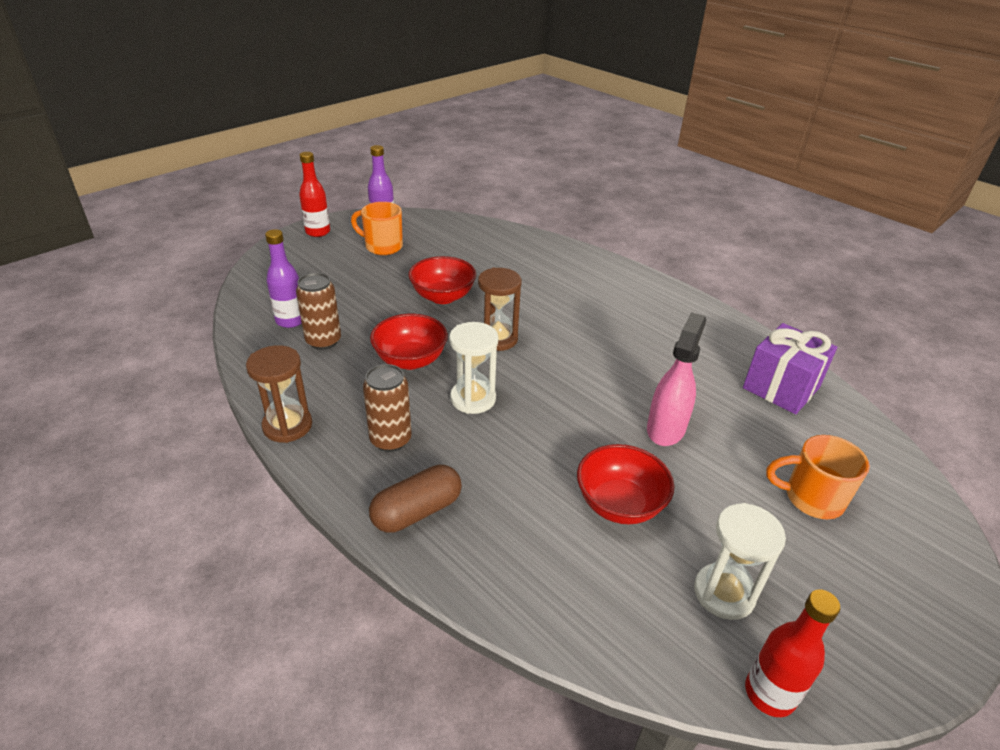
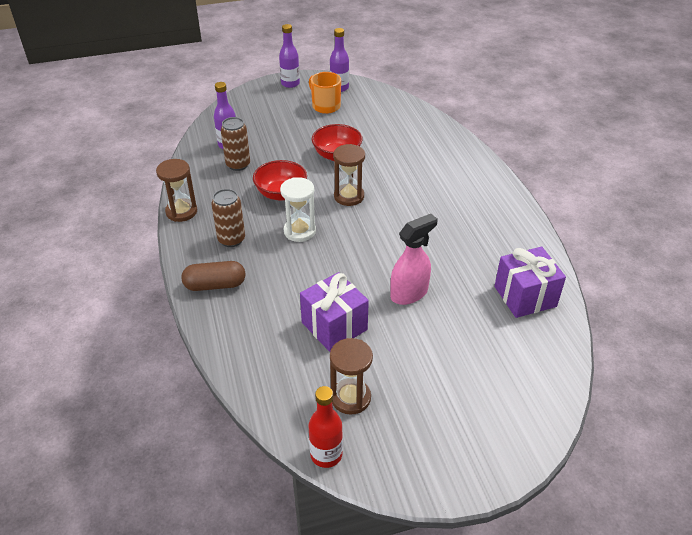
camera: 30 degrees right, 5 degrees up
(318, 232) = (290, 83): red bottle -> purple bottle
(619, 504) = (334, 326): red bowl -> purple gift
(724, 593) = (350, 398): white hourglass -> brown hourglass
(811, 498) = (466, 372): orange mug -> none

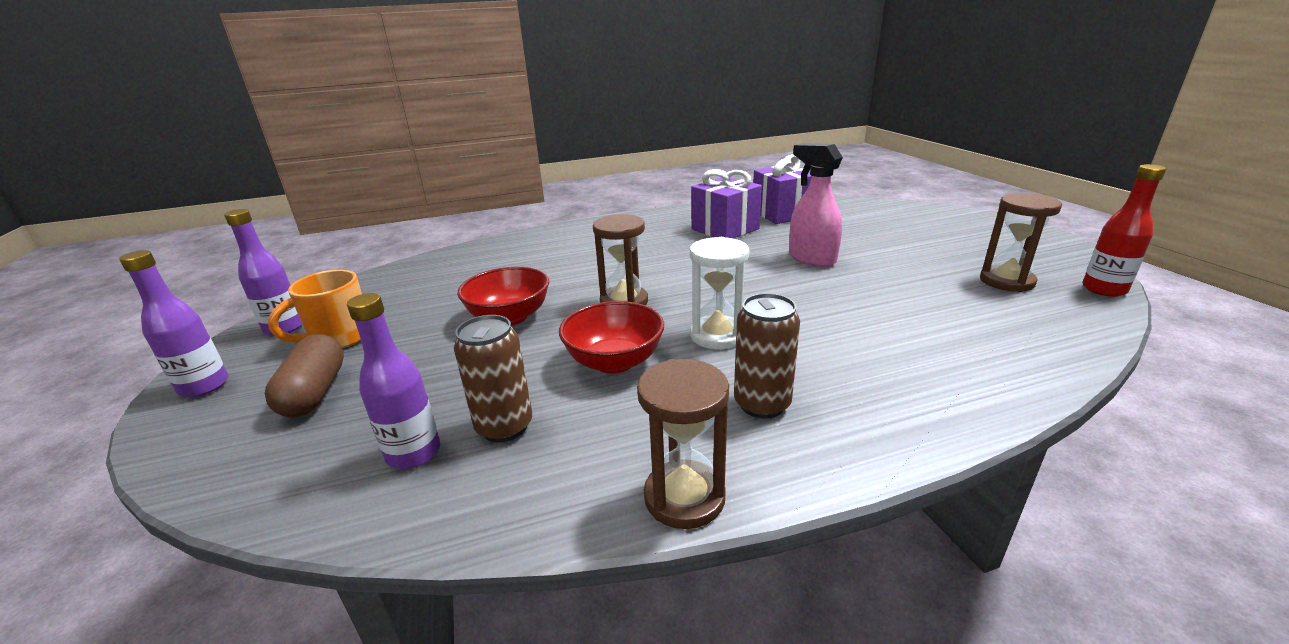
camera: 90 degrees left, 15 degrees down
(215, 285) = (897, 407): brown capsule -> brown capsule (315, 392)
(334, 326) = (902, 296): purple gift -> purple gift (725, 229)

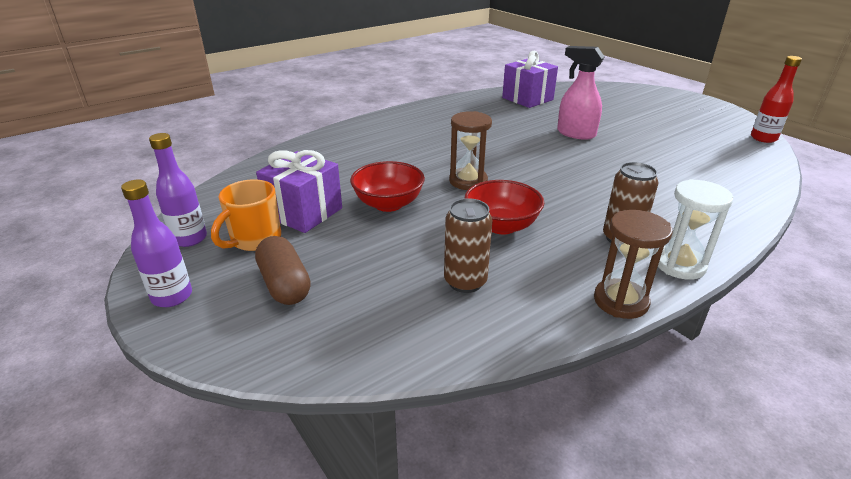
camera: 20 degrees left, 5 degrees up
(414, 453) = (416, 311): purple bottle -> none
(717, 335) = (556, 197): white hourglass -> white hourglass (679, 265)
(725, 229) = (494, 115): purple gift -> purple gift (304, 212)
(1006, 281) = (708, 138): brown hourglass -> none

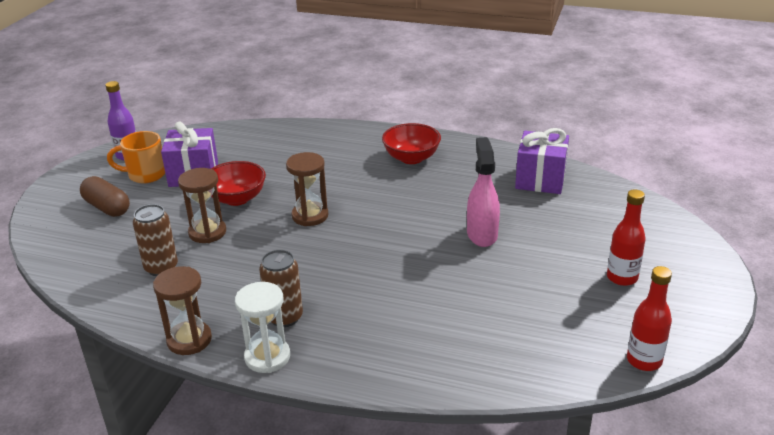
camera: 55 degrees right, 0 degrees up
(172, 296) = (69, 181): purple bottle -> none
(284, 284) = (107, 207): brown capsule -> brown capsule turned 75 degrees counterclockwise
(429, 236) = (207, 232): none -> brown hourglass
(501, 226) = (251, 256): red bowl -> red bowl (411, 158)
(669, 116) = (622, 277): none -> red bottle

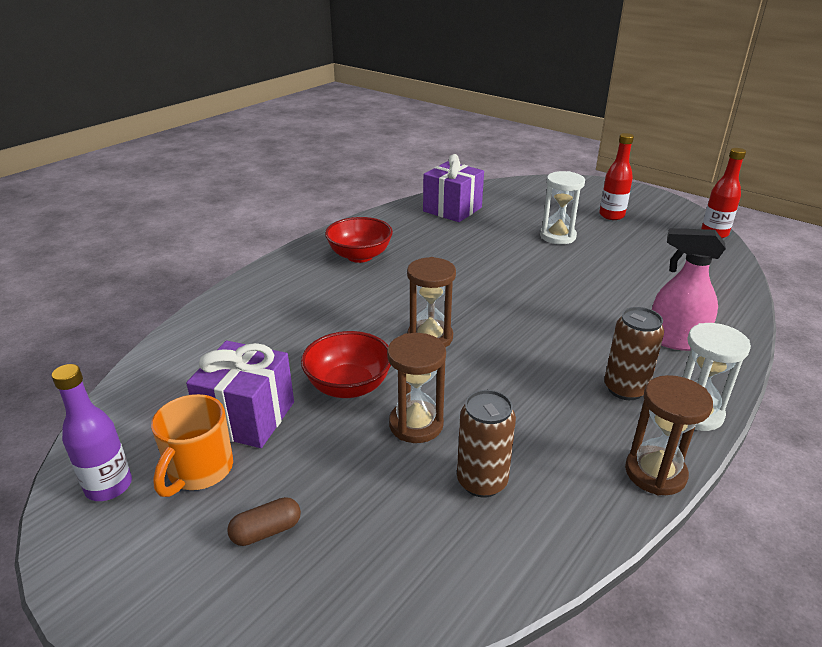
camera: 70 degrees left, 0 degrees up
(107, 207) = (266, 531): brown capsule -> brown capsule, size x0.62
(482, 234) = (524, 252): pink spray bottle -> pink spray bottle (675, 340)
(534, 249) = (557, 236): none -> white hourglass

